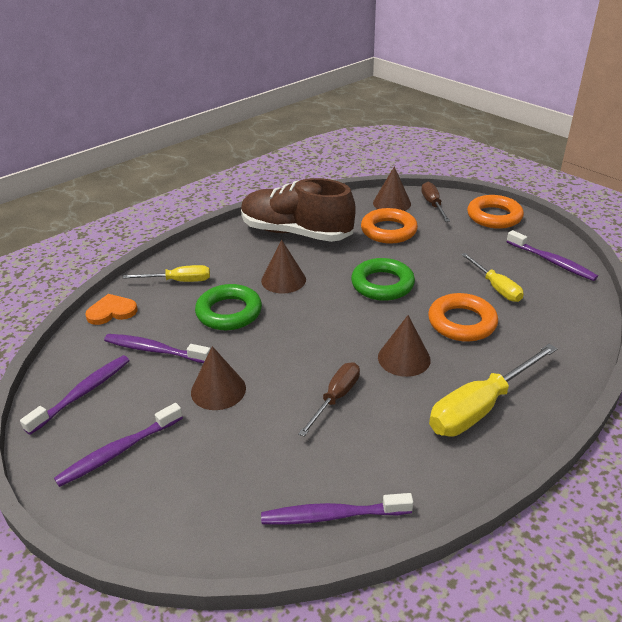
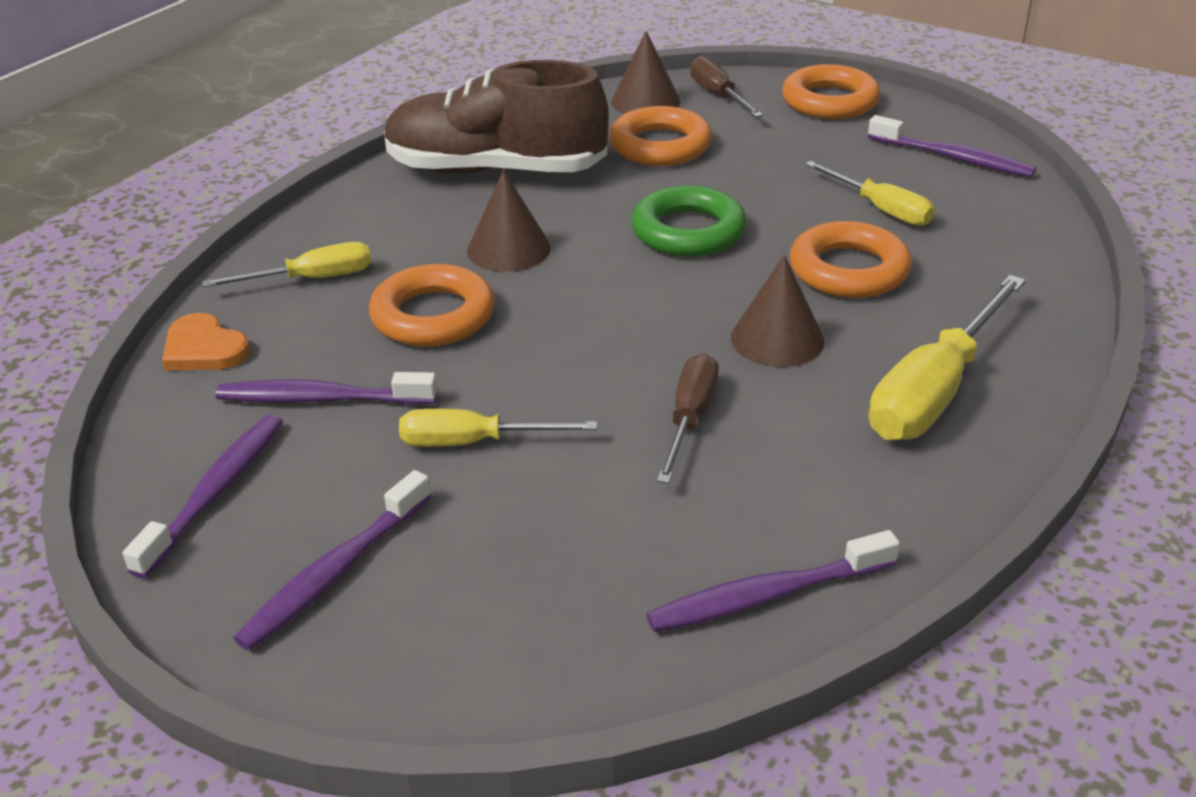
camera: 15 degrees left, 0 degrees up
(112, 311) = (204, 349): orange heart -> orange heart turned 105 degrees counterclockwise
(218, 390) = (474, 442): brown cone -> yellow screwdriver
(229, 312) = (433, 316): green ring -> orange ring

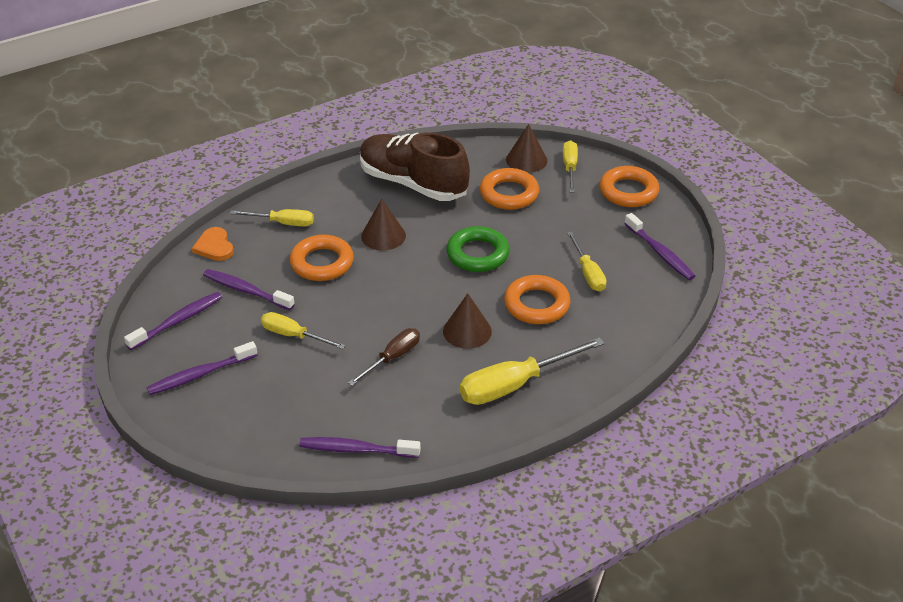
camera: 25 degrees right, 5 degrees up
(718, 95) = (570, 167): brown screwdriver -> yellow screwdriver

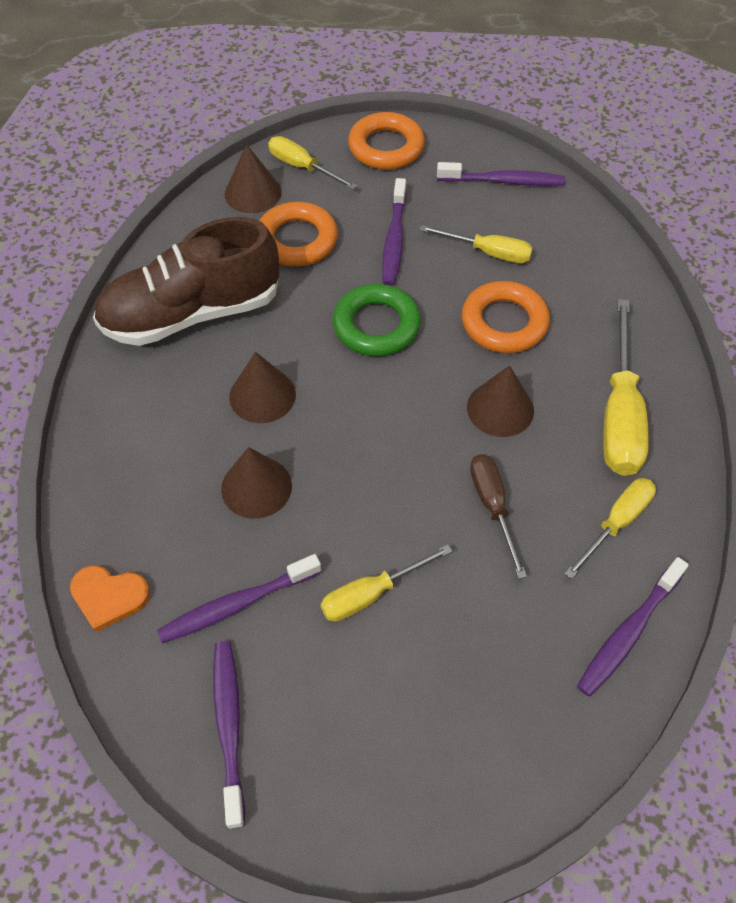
camera: 55 degrees left, 15 degrees up
(200, 374) = (364, 752): purple toothbrush -> purple toothbrush (394, 240)
(283, 223) = (136, 489): yellow screwdriver -> yellow screwdriver (616, 523)
(322, 263) = (256, 487): orange ring -> brown cone

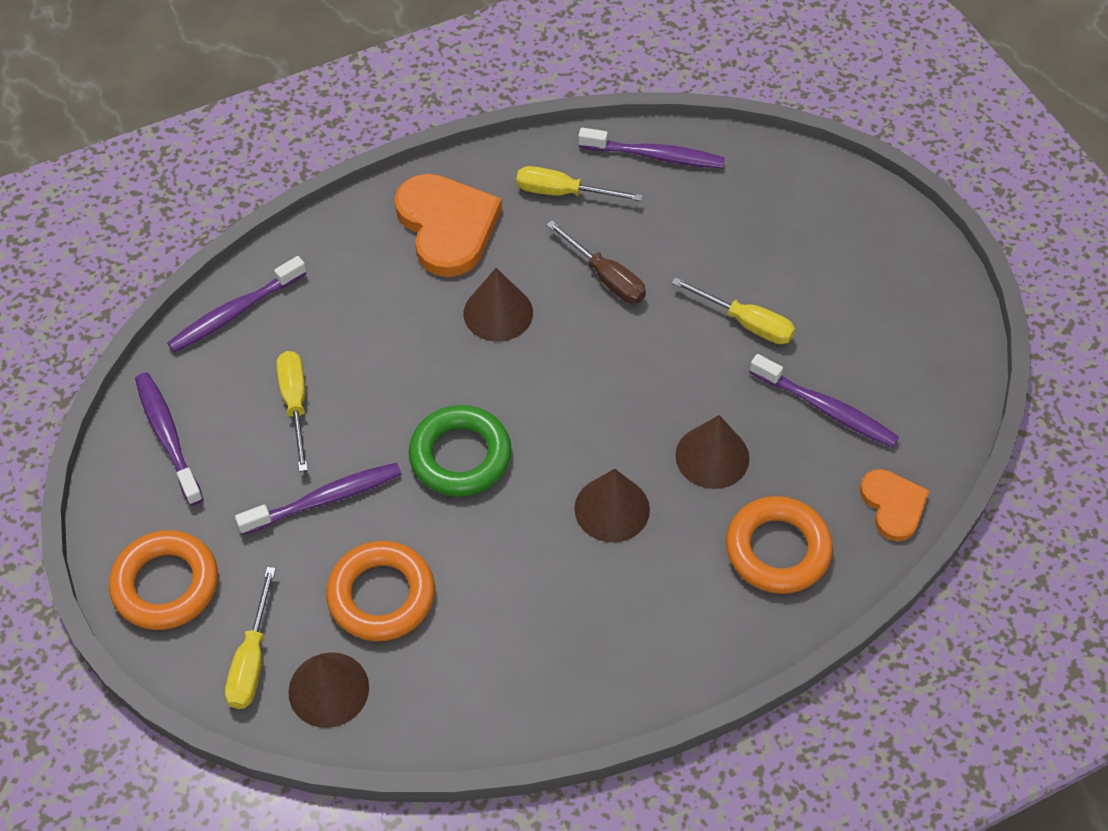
camera: 120 degrees left, 0 degrees up
(192, 313) = (553, 638): brown shoe -> none
(229, 726) = (918, 359): purple toothbrush -> purple toothbrush (235, 312)
(492, 506) = (606, 277): brown screwdriver -> brown screwdriver turned 90 degrees counterclockwise
(504, 323) = (389, 351): orange ring -> orange ring (777, 550)
(619, 414) = (447, 226): yellow screwdriver -> orange heart

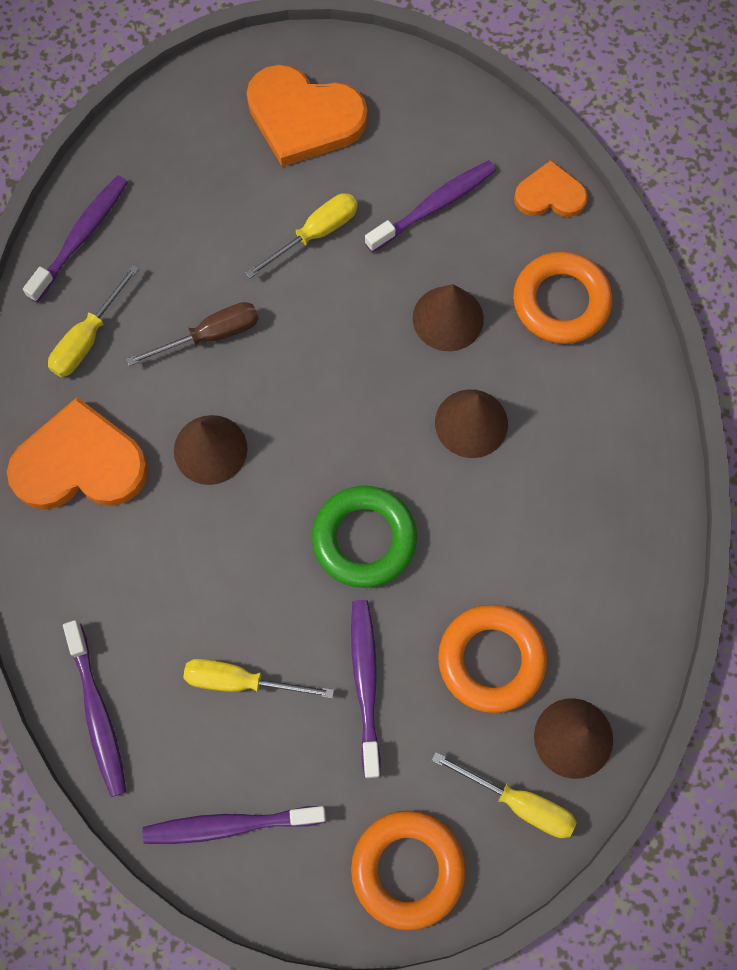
camera: 70 degrees left, 15 degrees up
(862, 276) = (304, 118): none -> orange heart

